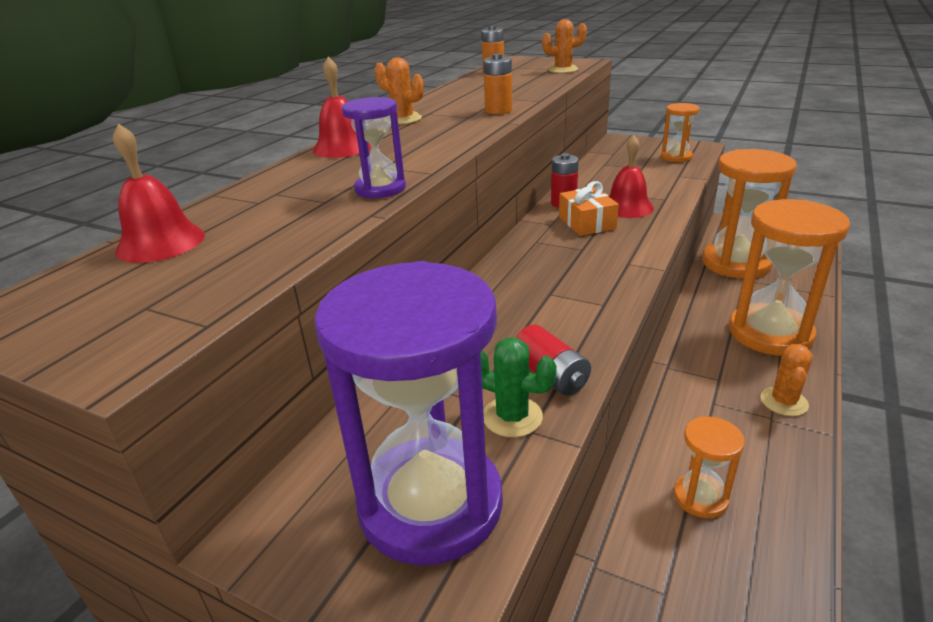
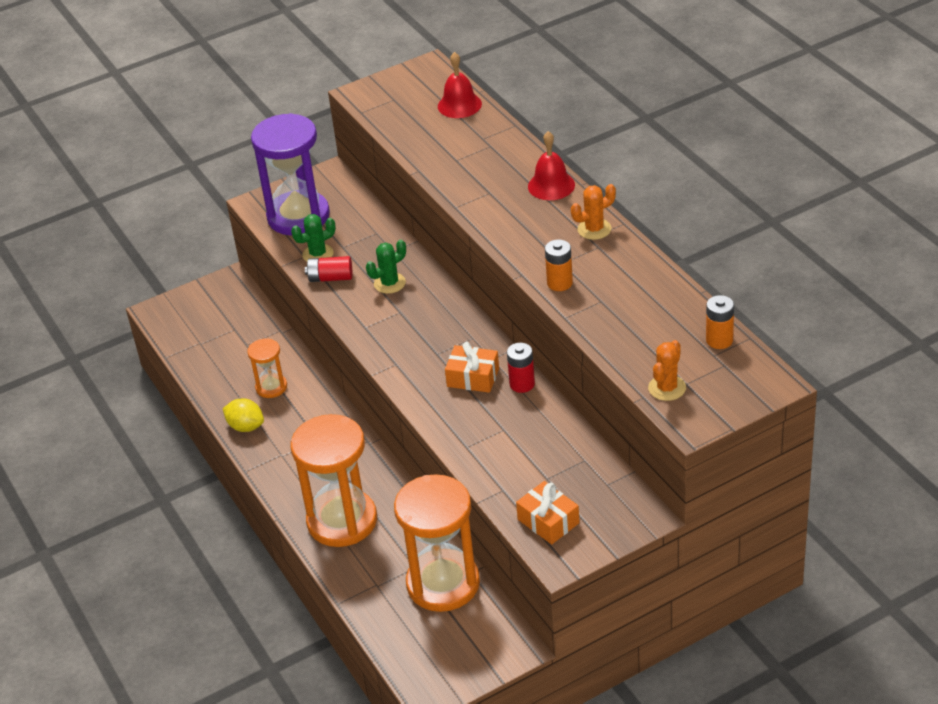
camera: 125 degrees right, 10 degrees up
(380, 189) = (451, 182): purple hourglass -> none
(509, 321) = (389, 283): none -> green cactus
(627, 207) = (475, 415): red bell -> none
(676, 157) = (548, 521): orange hourglass -> orange gift
(784, 402) = (285, 471): orange cactus -> none
(786, 479) = (246, 426): none -> yellow lemon

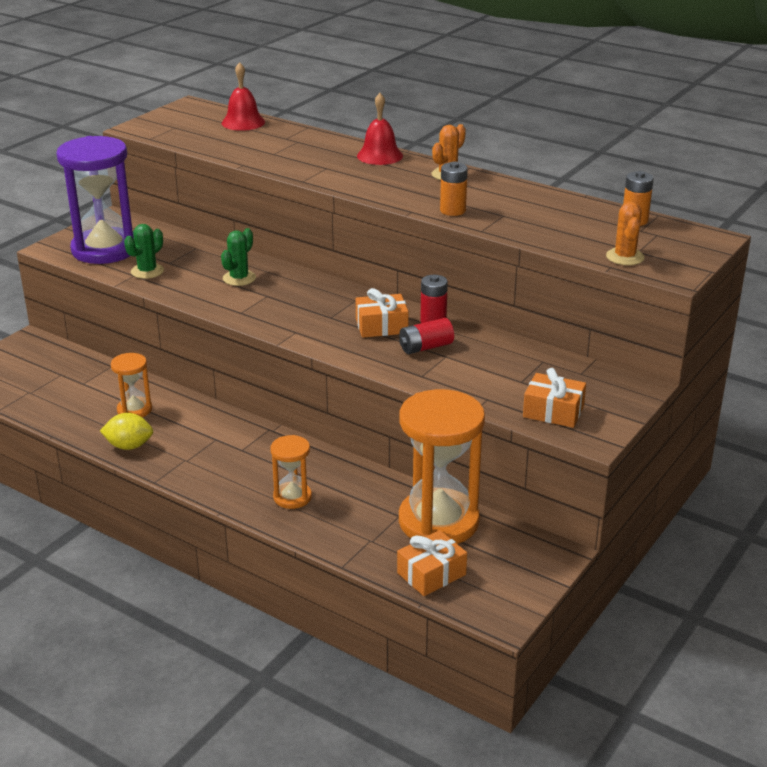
camera: 30 degrees left, 10 degrees down
(330, 278) = (174, 285): red battery -> red battery (425, 347)
(342, 521) = (292, 497): orange hourglass -> orange hourglass, size x0.49
(402, 634) = (431, 574): none -> orange gift

